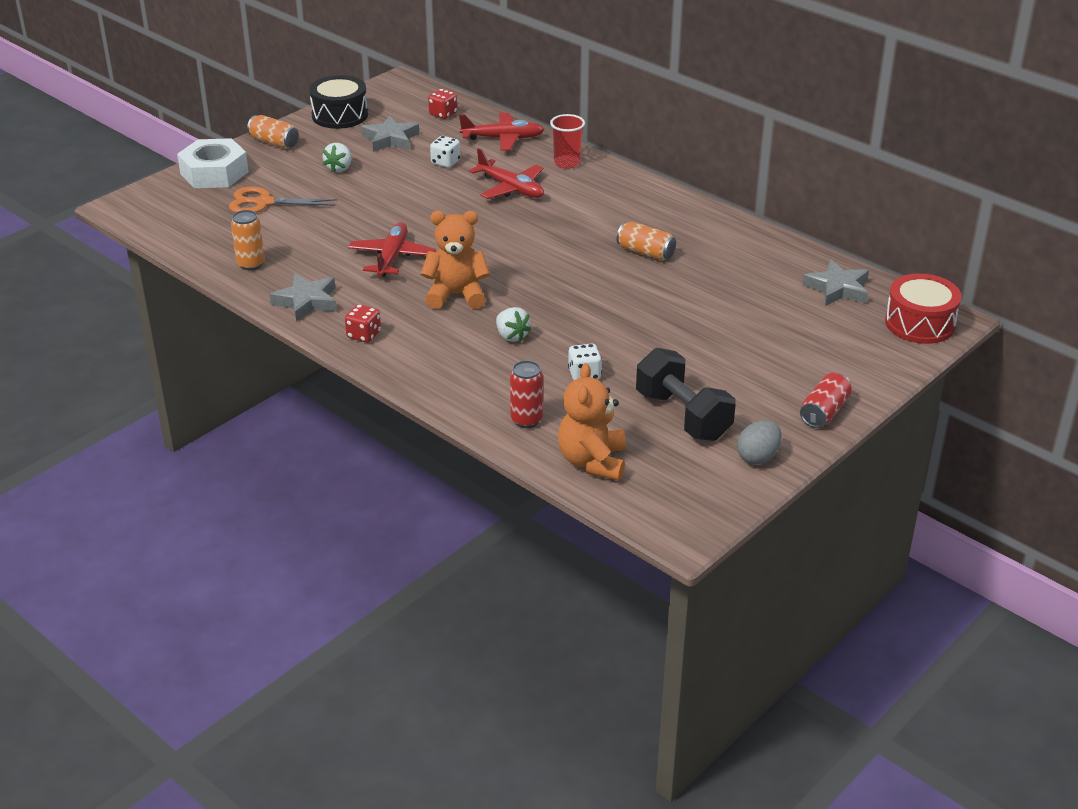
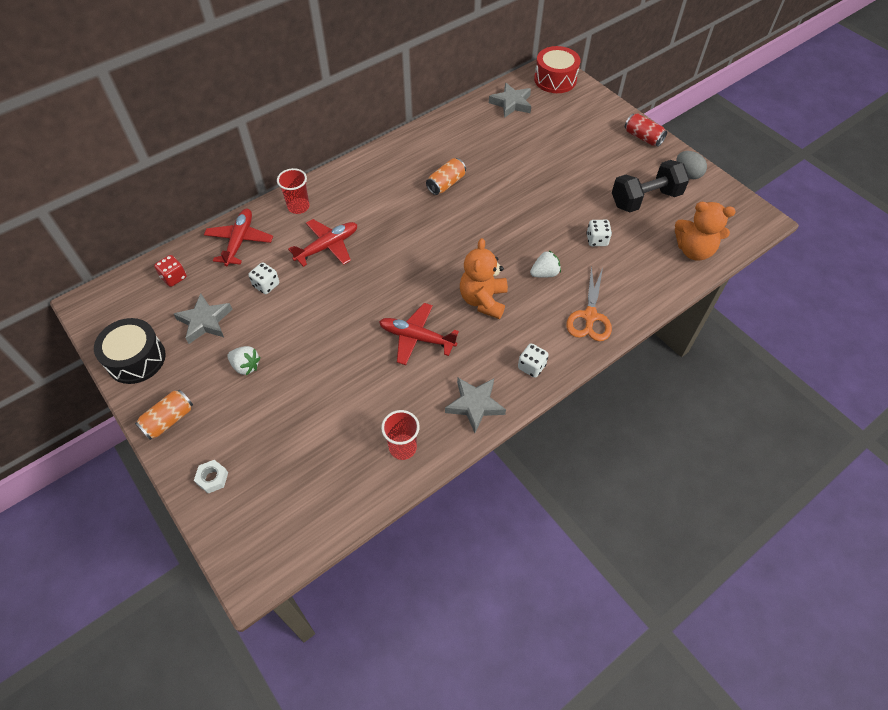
camera: 80 degrees left, 20 degrees up
(214, 173) = (212, 478): white nut -> white nut, size x0.44
(251, 264) = (402, 448): orange can -> red cup
(264, 203) = (291, 433): orange scissors -> orange scissors (590, 316)
(364, 335) = (531, 366): red dice -> white dice
(526, 420) = (648, 278): red can -> none

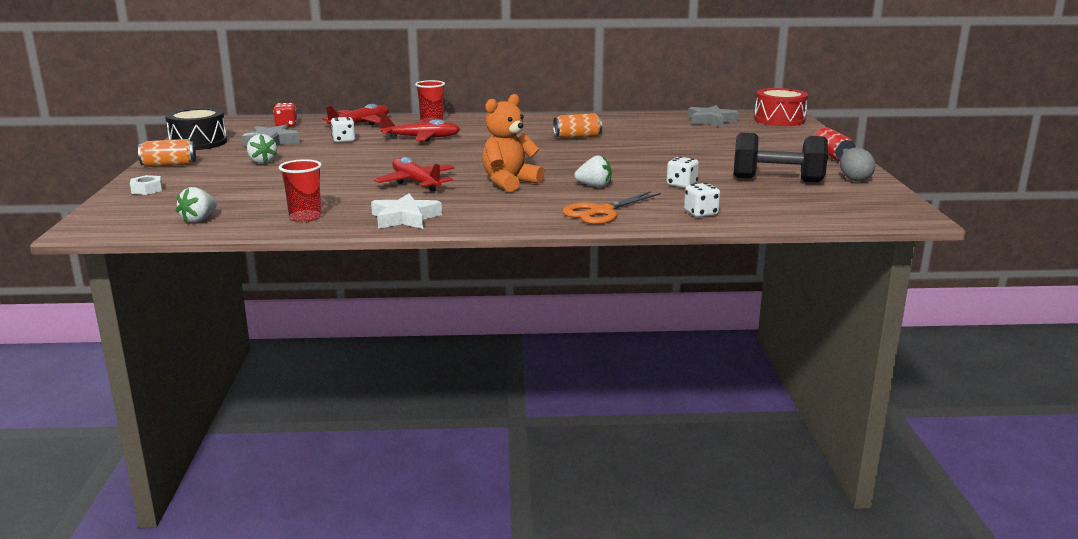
camera: 35 degrees right, 35 degrees down
(326, 503) = (199, 219): none -> white strawberry
(475, 405) = (405, 218): grey star -> white star
(531, 366) = (493, 217): white dice -> white dice (701, 213)
(694, 250) = (789, 211): orange teddy bear -> none

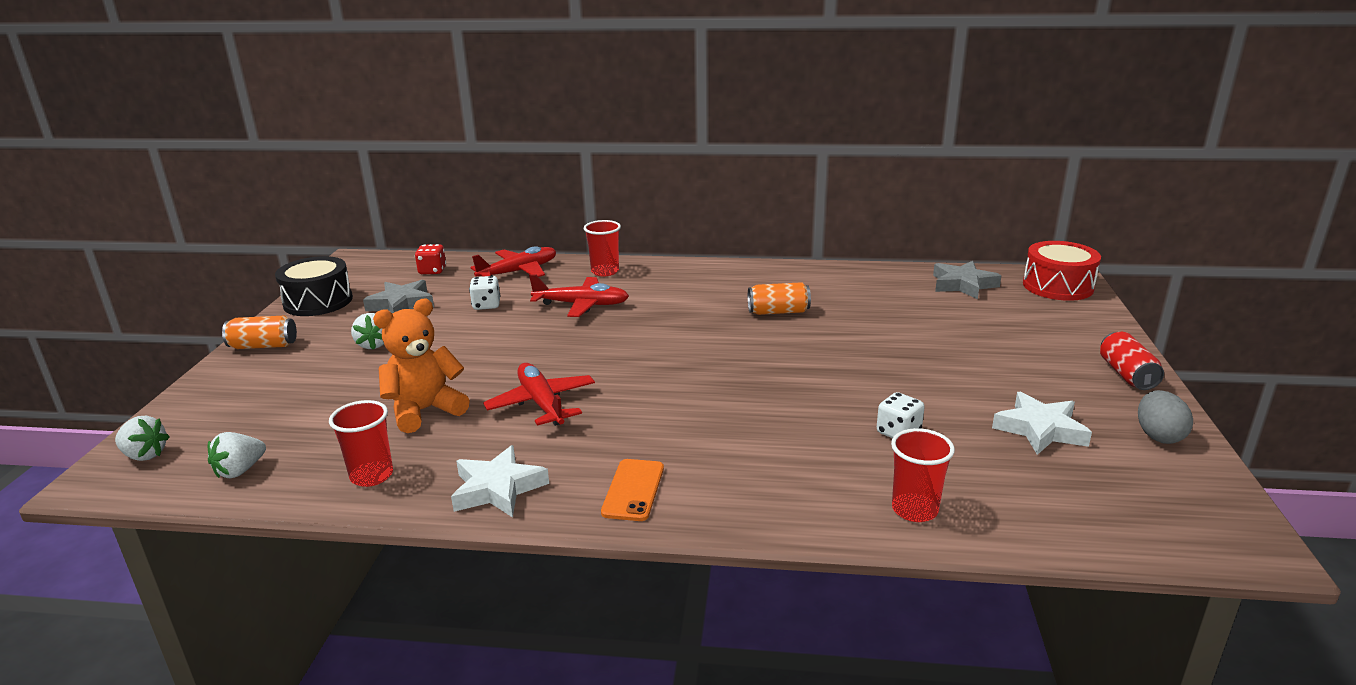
camera: 10 degrees right, 5 degrees up
(147, 190) = (212, 397): white nut -> none
(504, 214) = (633, 490): none -> orange phone
(509, 183) = (662, 412): orange teddy bear -> orange teddy bear (424, 411)
(594, 186) = (775, 427): white strawberry -> white strawberry (145, 455)
(601, 212) = (770, 494): orange scissors -> none
(701, 213) = (914, 510): white dice -> red cup
(777, 180) = (1040, 429): black dumbbell -> white star

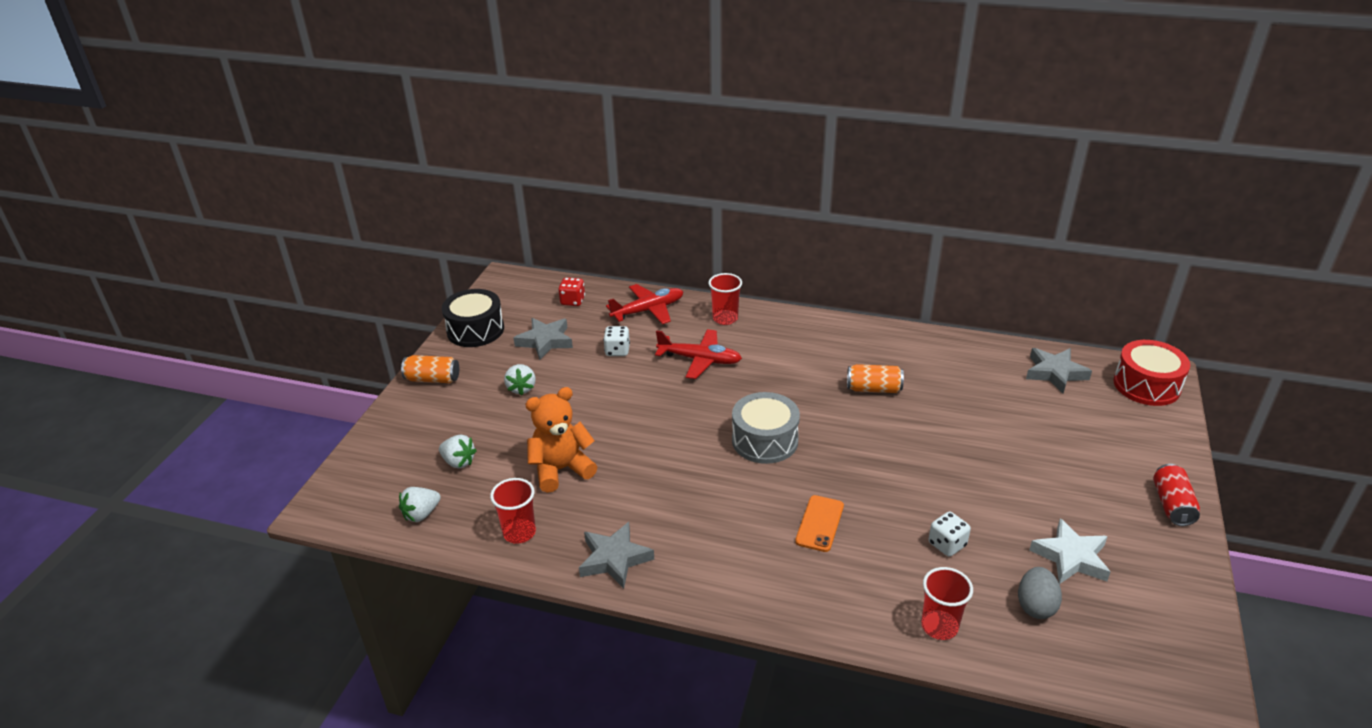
camera: 10 degrees right, 10 degrees up
(145, 455) = (350, 488): white strawberry -> white strawberry (458, 462)
(498, 488) = (614, 559): white star -> grey star
(541, 403) = (655, 473): red plane -> none
(633, 490) = (719, 575): orange phone -> orange phone (819, 523)
(667, 363) = (765, 440): none -> grey drum
(1158, 436) = (1173, 578): grey egg -> grey egg (1035, 606)

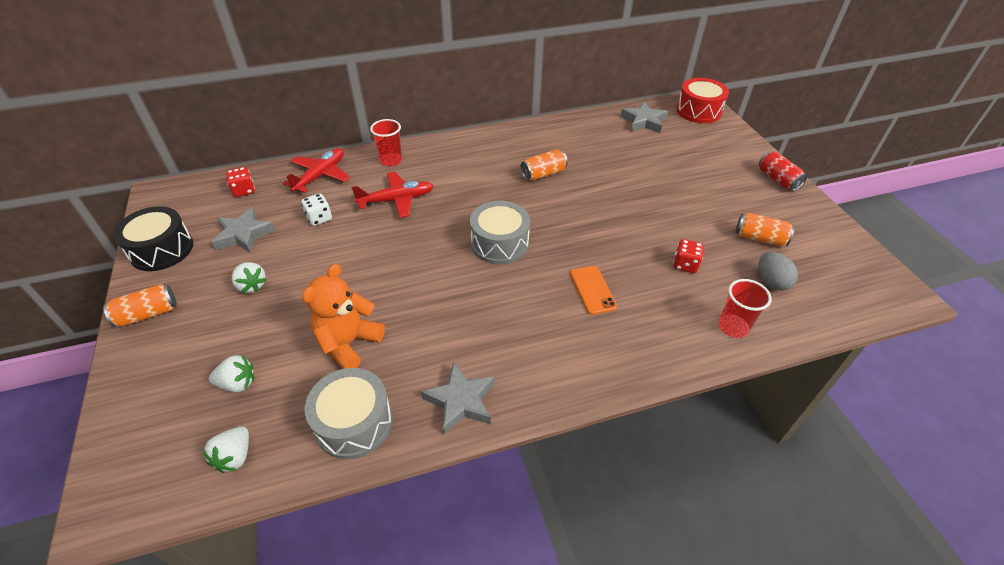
camera: 35 degrees left, 10 degrees up
(519, 533) = (354, 423): red cup -> grey drum
(947, 544) = (685, 265): white dice -> red dice
(1071, 557) = (759, 238): white star -> orange can

